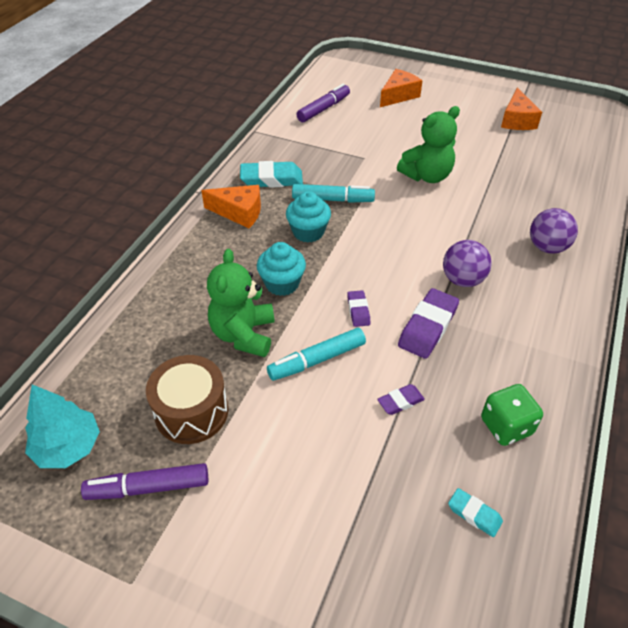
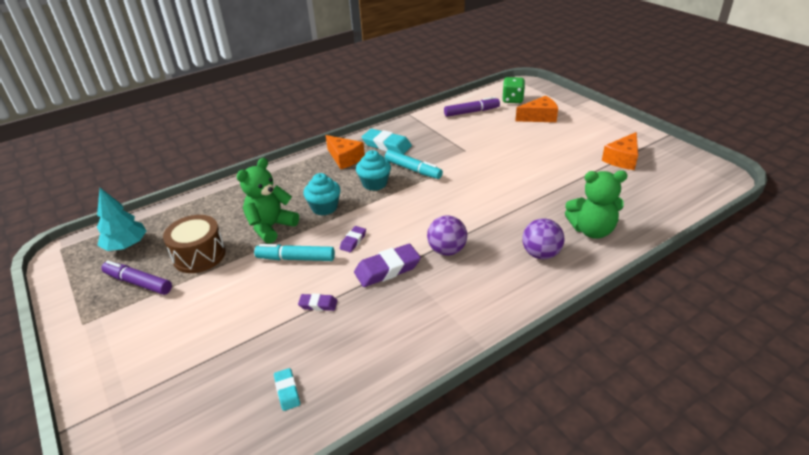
camera: 35 degrees right, 10 degrees down
(427, 176) = (499, 175): green teddy bear -> green teddy bear (592, 230)
(506, 426) = (369, 352): green dice -> green dice (512, 100)

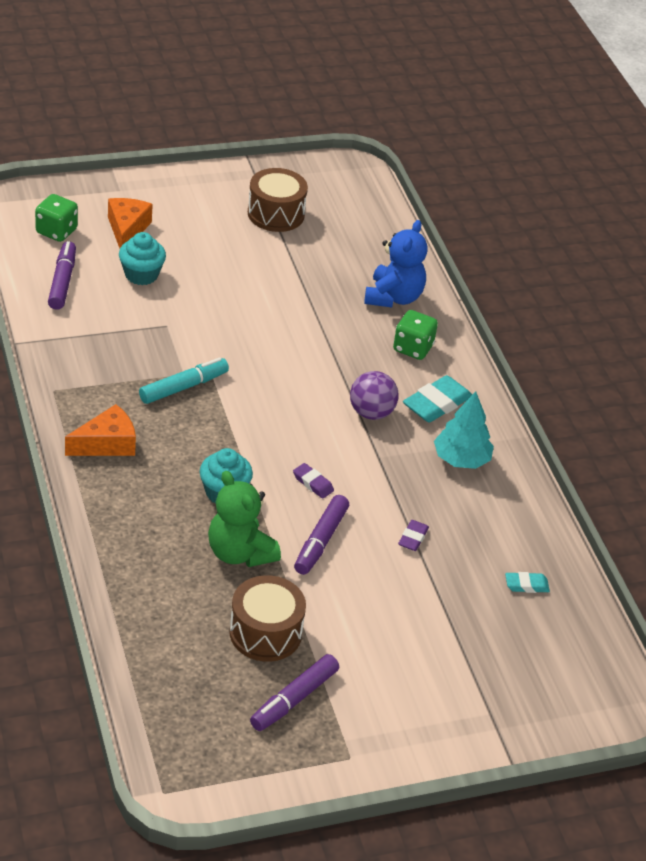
camera: 80 degrees left, 5 degrees up
(126, 245) = (198, 711): turquoise tree -> turquoise tree (461, 459)
(296, 258) = (320, 541): turquoise marker -> purple marker
(374, 184) = (195, 432): turquoise cupcake -> turquoise cupcake (141, 275)
(387, 145) = (99, 392): turquoise eraser -> turquoise eraser (437, 404)
(387, 269) = (380, 468): purple eraser -> none
(541, 254) = (413, 348): purple ball -> green dice
(592, 230) = (393, 297): green teddy bear -> blue teddy bear
(622, 159) = (276, 214): orange cheese -> brown drum

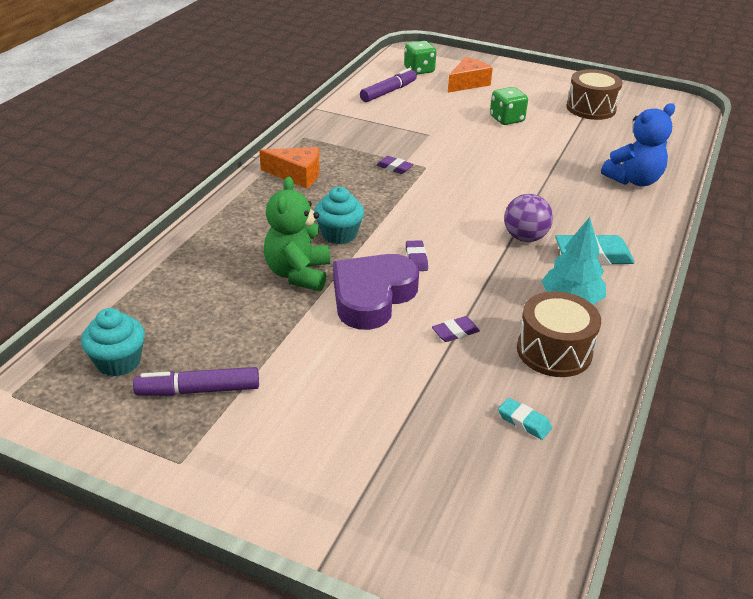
camera: 45 degrees right, 5 degrees down
(141, 275) = (447, 105): turquoise cupcake -> turquoise cupcake (118, 362)
(183, 387) = (394, 168): turquoise marker -> purple eraser
(265, 633) = (243, 333): brown drum -> brown drum (554, 351)
(320, 541) = (372, 296): purple marker -> purple heart
(413, 348) = (614, 214): green dice -> green dice (506, 119)

